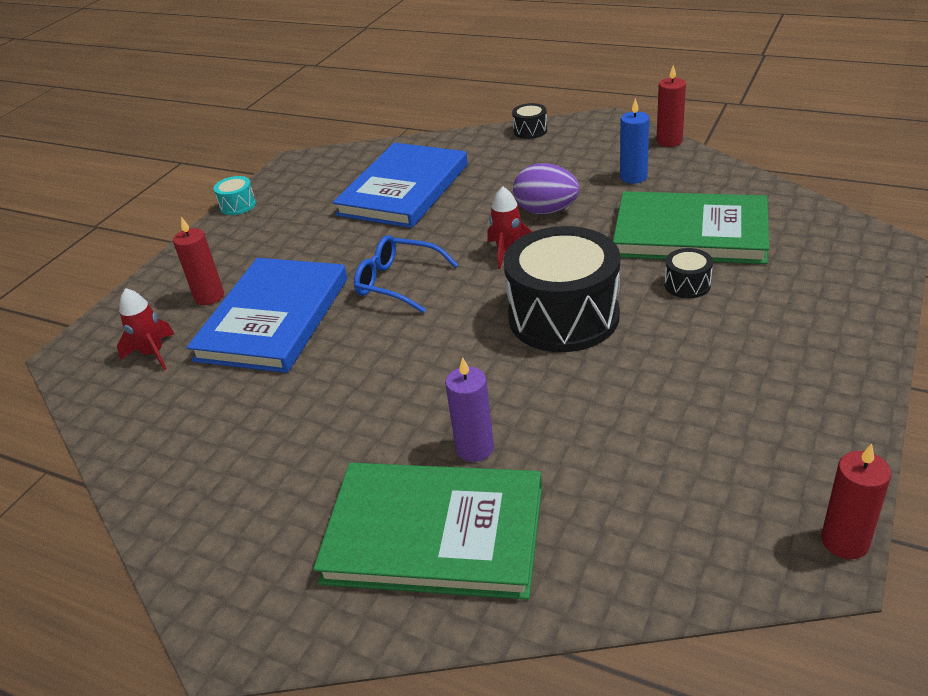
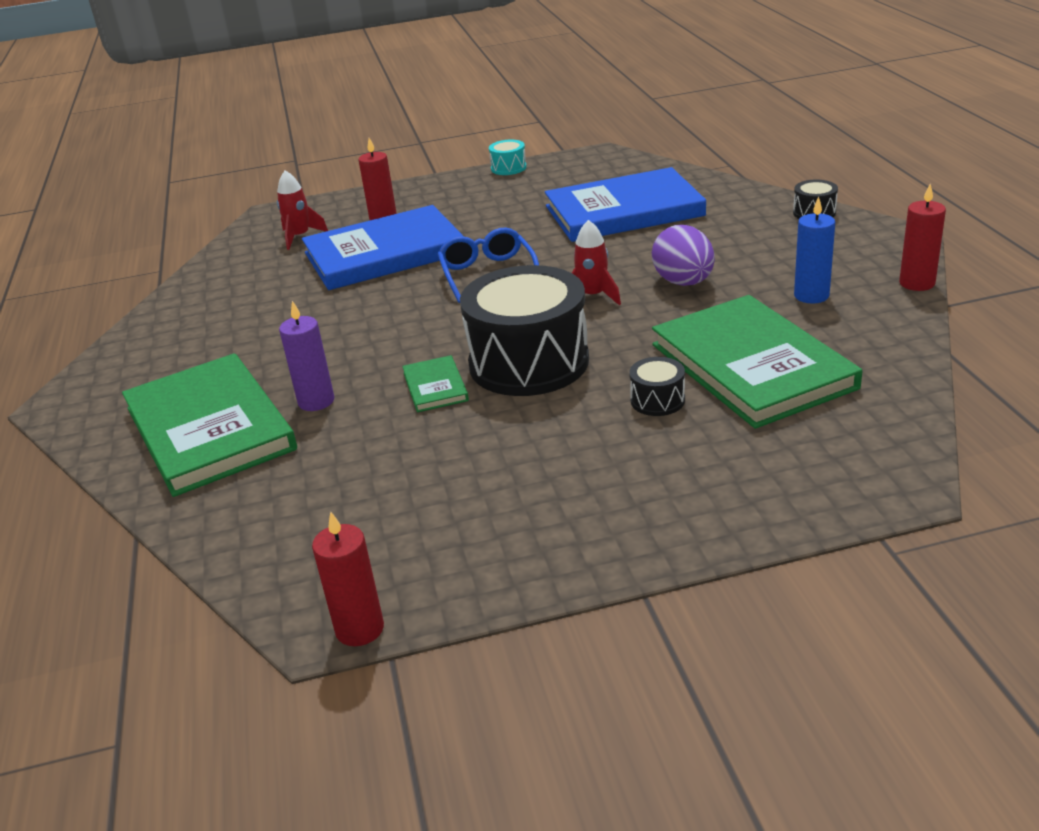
camera: 50 degrees right, 5 degrees down
(538, 374) = (435, 387): none -> green book

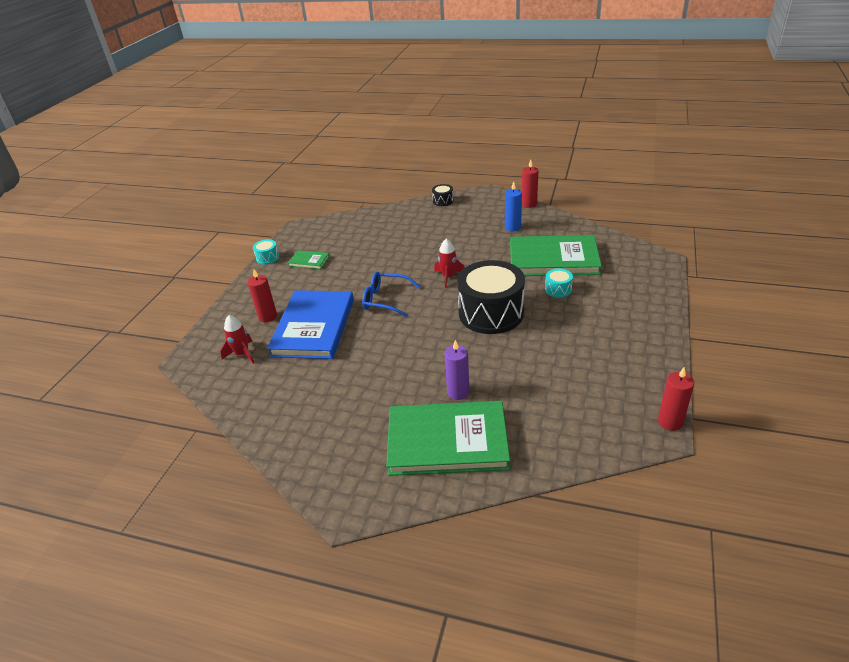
camera: 60 degrees left, 5 degrees up
(435, 387) = (484, 347): green book -> green book (309, 261)
(624, 211) = (373, 242): blue book -> none
(657, 400) = (558, 289): black drum -> turquoise drum
(684, 282) = (465, 250): purple egg -> none

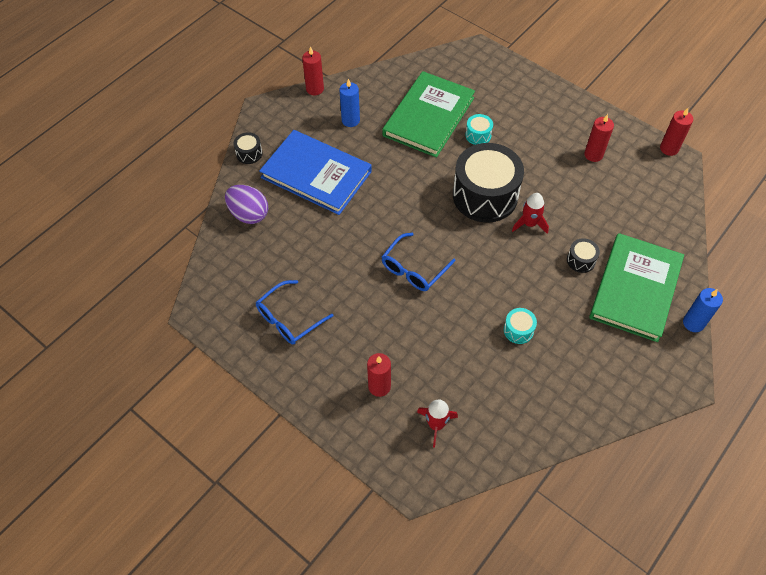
camera: 70 degrees left, 20 degrees up
(267, 258) = (249, 361): turquoise drum -> turquoise drum (518, 330)
(309, 261) = (289, 319): green book -> blue glasses
(314, 327) = (425, 346): blue book -> blue book (316, 174)
(389, 218) = (249, 214): none -> purple egg
(429, 501) = (693, 323): none -> blue candle
(448, 277) = (406, 205): red rocket -> red rocket (529, 224)
(458, 392) = (581, 260): purple candle -> black drum
(603, 366) = (593, 155): none -> red candle

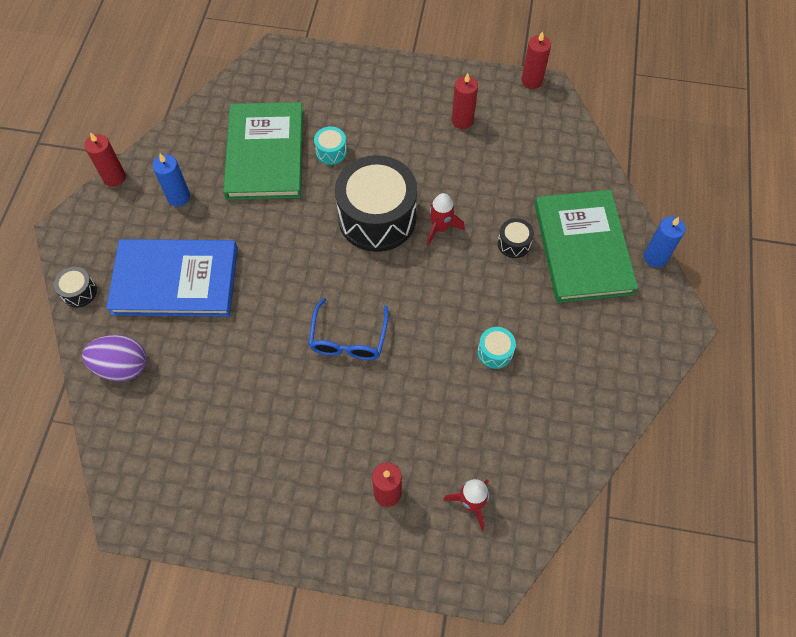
camera: 30 degrees left, 5 degrees up
(289, 319) = (242, 469): blue glasses -> none

